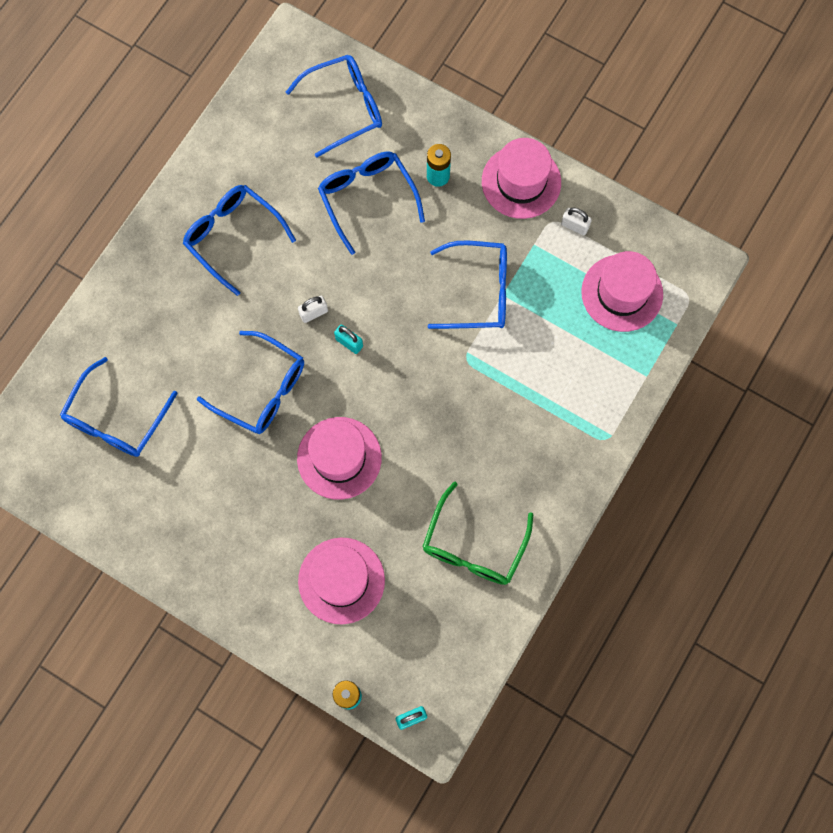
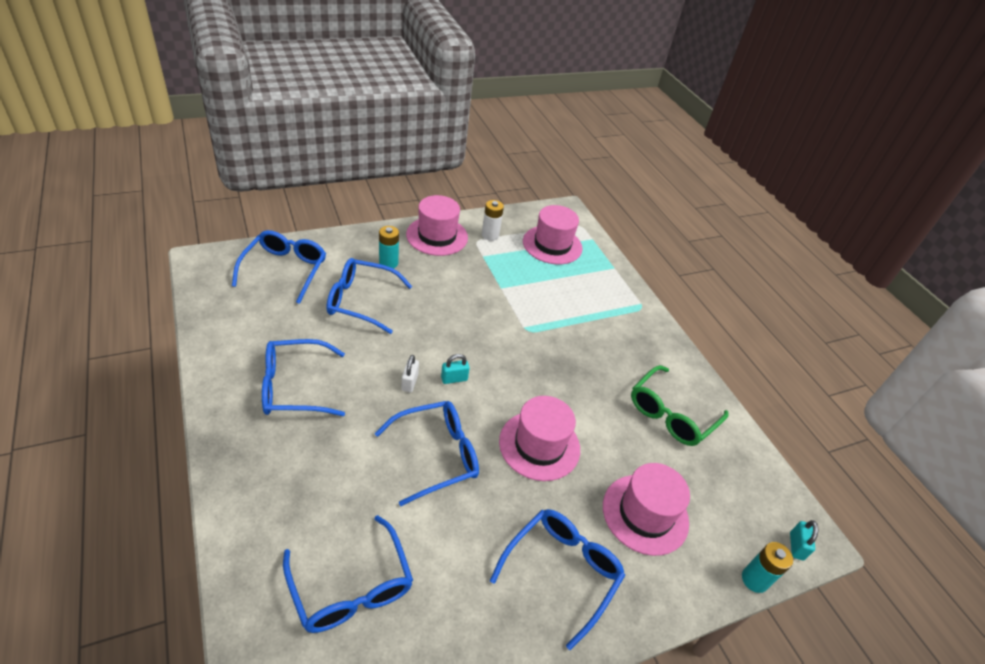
camera: 60 degrees left, 30 degrees down
(473, 545) = (671, 414): green glasses -> green glasses turned 75 degrees clockwise
(478, 291) = (487, 296): blue glasses -> blue glasses (562, 571)
(574, 226) = (490, 235): white padlock -> white battery

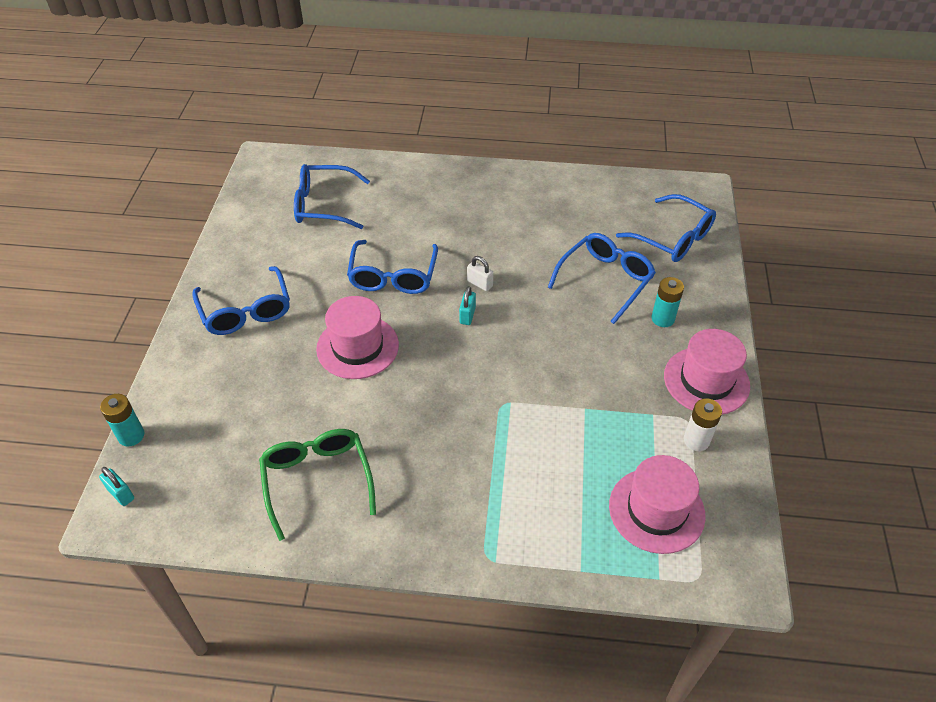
camera: 125 degrees right, 5 degrees up
(294, 387) = (512, 214): blue glasses -> none
(645, 514) = (242, 390): pink hat -> none

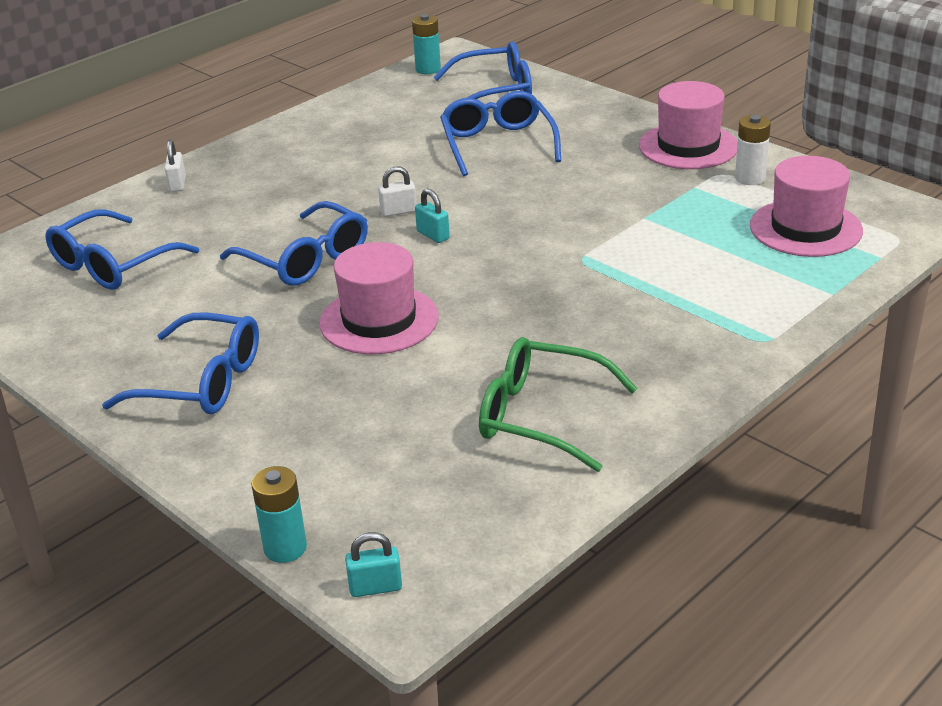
camera: 50 degrees left, 15 degrees down
(423, 175) = (177, 184): none -> white padlock
(663, 319) = (587, 136): turquoise battery -> turquoise battery (428, 69)

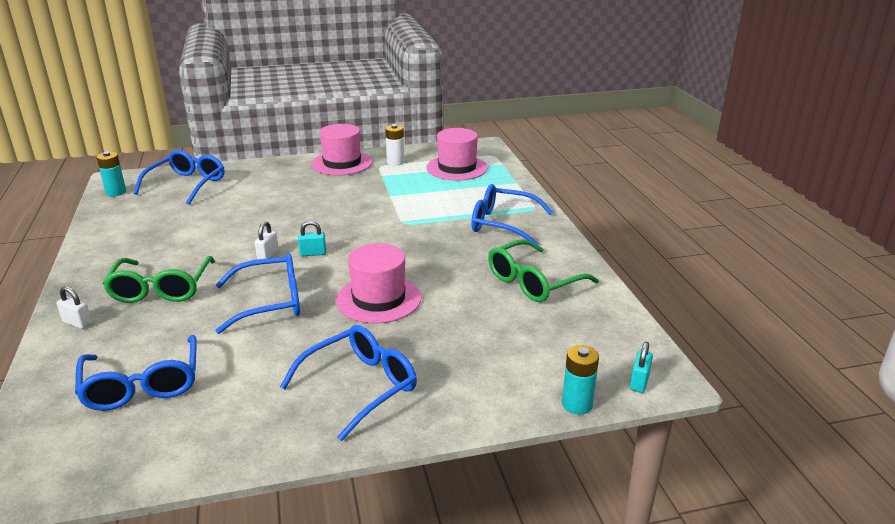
camera: 60 degrees left, 5 degrees down
(271, 191) = (161, 289): none -> green glasses
(497, 144) = (247, 203): blue glasses -> blue glasses (502, 224)

